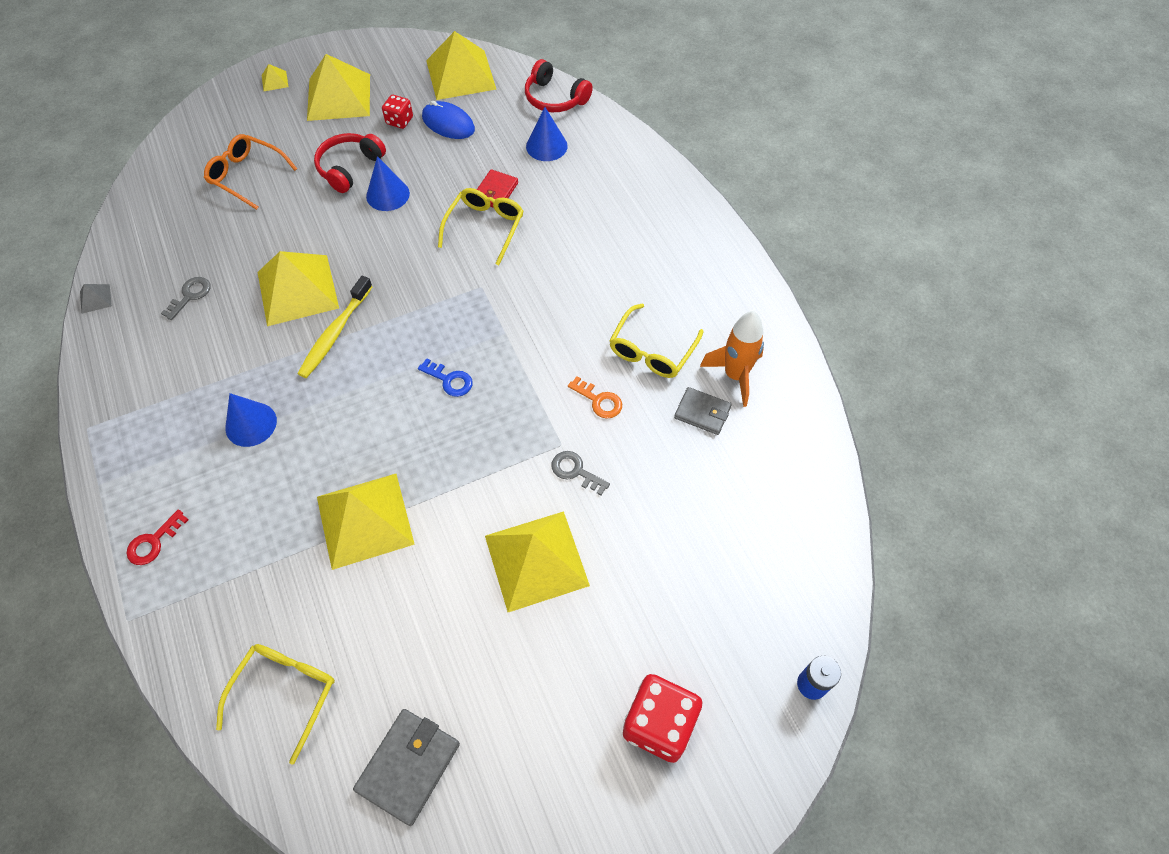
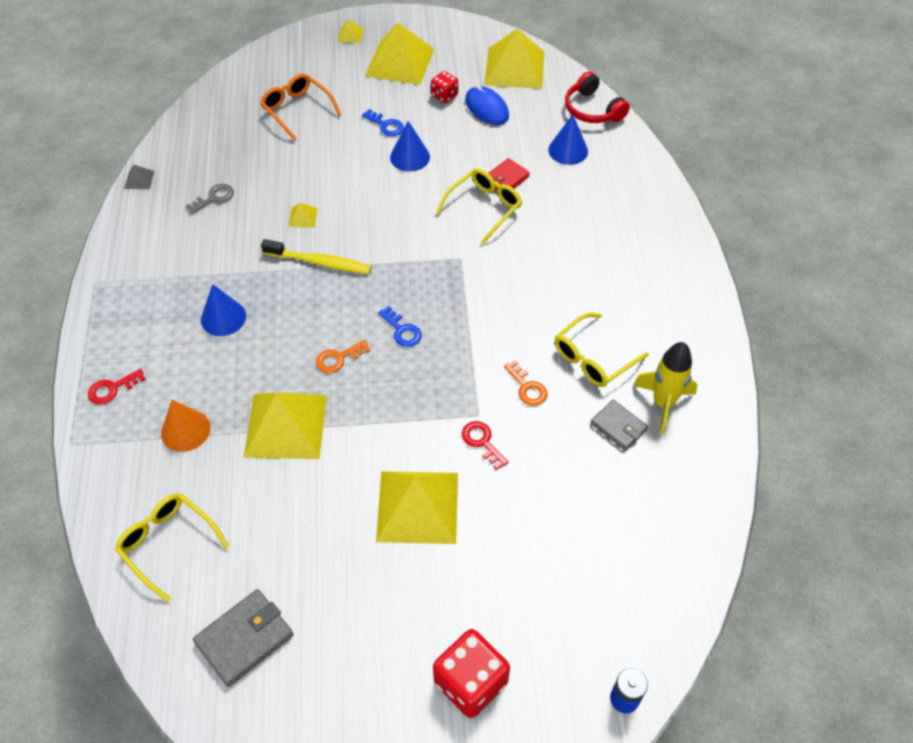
camera: 20 degrees right, 5 degrees down
(256, 561) = (185, 430): none -> orange cone
(285, 693) = (168, 544): yellow glasses -> yellow glasses turned 90 degrees counterclockwise
(297, 290) = (303, 217): yellow pyramid -> yellow pyramid, size x0.41
(335, 333) = (320, 262): yellow toothbrush -> yellow toothbrush turned 120 degrees counterclockwise
(349, 168) = (386, 125): red headphones -> blue key
(394, 430) = (338, 358): none -> orange key
(575, 471) = (482, 442): grey key -> red key
(735, 375) = (663, 403): orange rocket -> yellow rocket

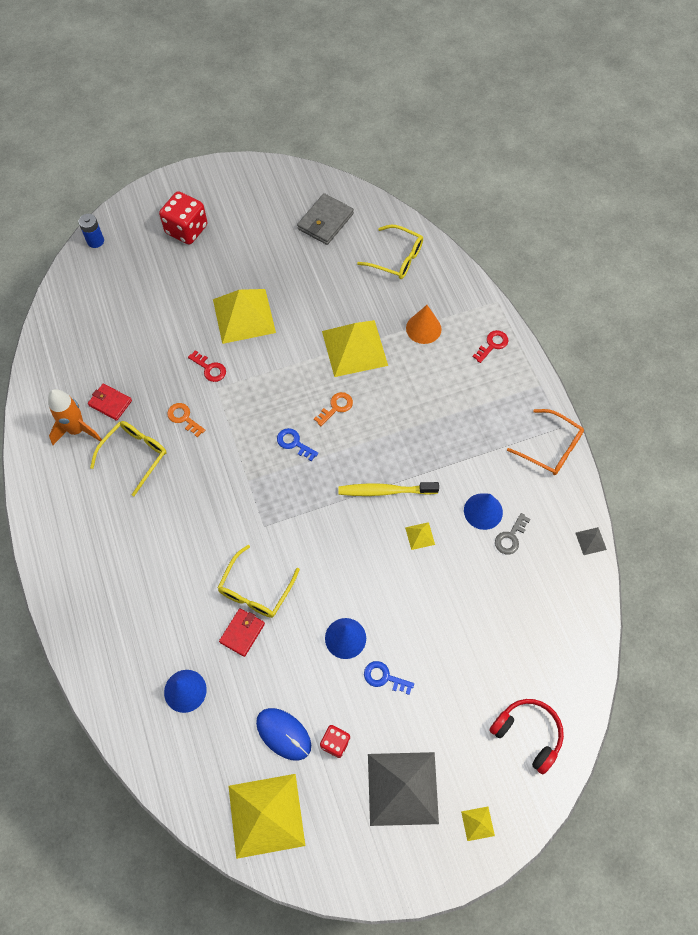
camera: 165 degrees right, 10 degrees up
(223, 317) = (441, 420): blue cone -> blue cone (483, 511)
(297, 110) = (485, 675): orange glasses -> orange glasses (550, 448)
(400, 62) = (402, 788): yellow pyramid -> grey pyramid
(592, 110) = (166, 764): red headphones -> red headphones (528, 734)
(618, 427) = (110, 403): grey wallet -> red wallet
(663, 403) = (77, 430): yellow rocket -> orange rocket

